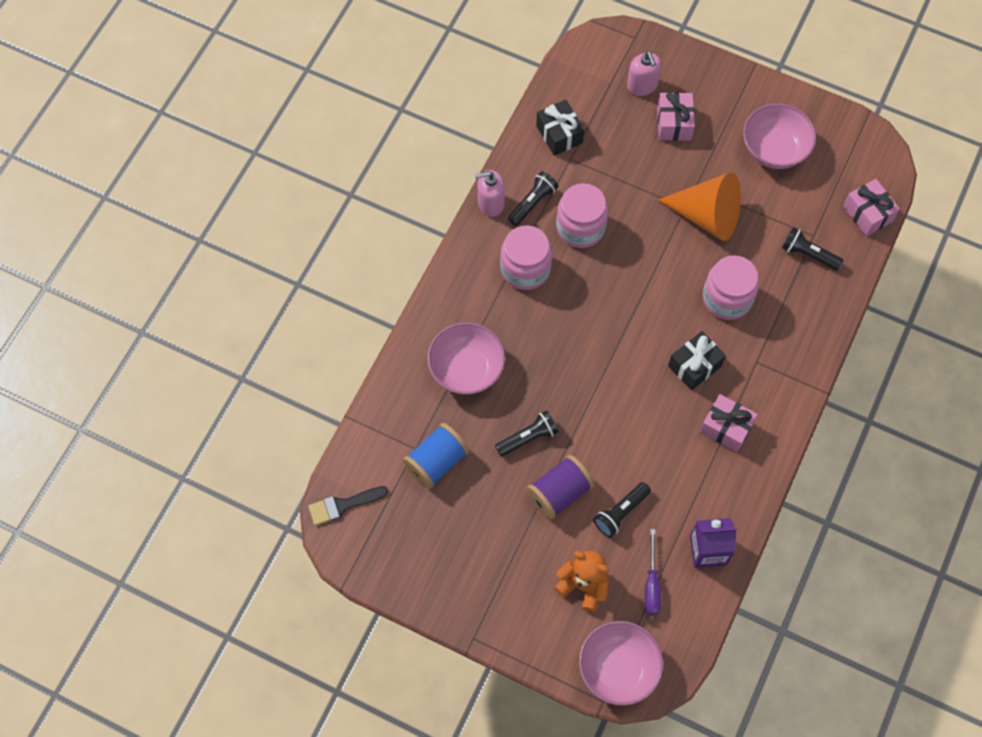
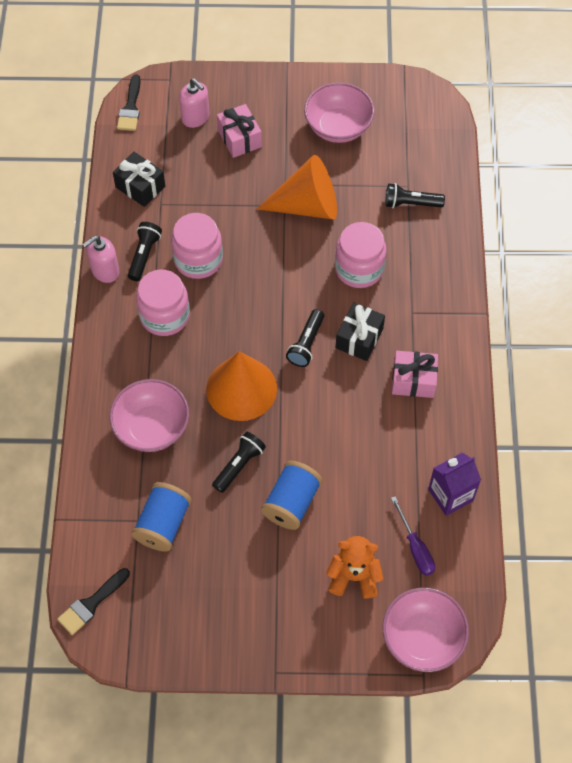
camera: 25 degrees left, 5 degrees down
(559, 493) = (291, 502): purple spool -> blue spool
(563, 367) = (241, 388): none -> orange cone
(585, 52) = (130, 108): none -> black brush
(621, 513) = (356, 496): black flashlight -> black flashlight (306, 344)
(867, 214) = (444, 150): pink gift -> none

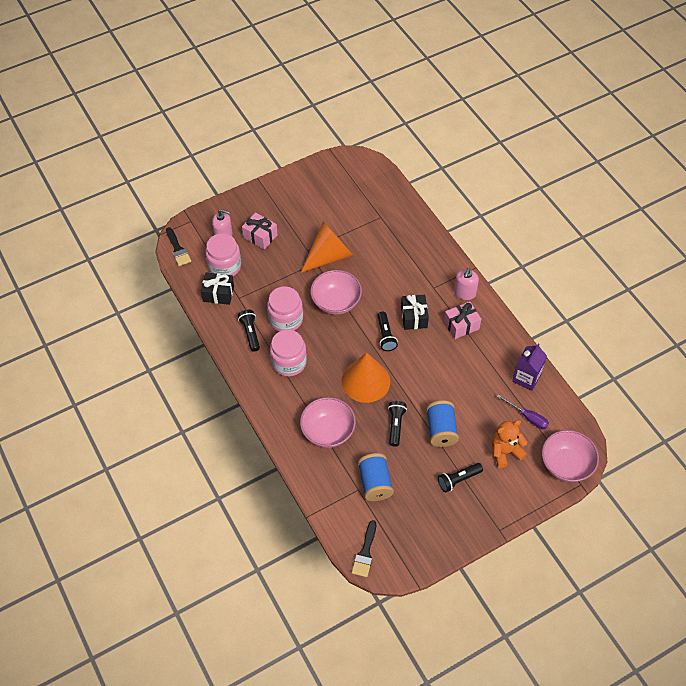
camera: 30 degrees left, 5 degrees down
(105, 271) = (232, 354): pink soap dispenser -> pink soap dispenser (464, 293)
(338, 127) = (315, 202): pink bowl -> pink bowl (336, 302)
(359, 269) = (386, 277): pink jar -> pink jar (225, 266)
(411, 203) = (389, 226): black flashlight -> black flashlight (458, 480)

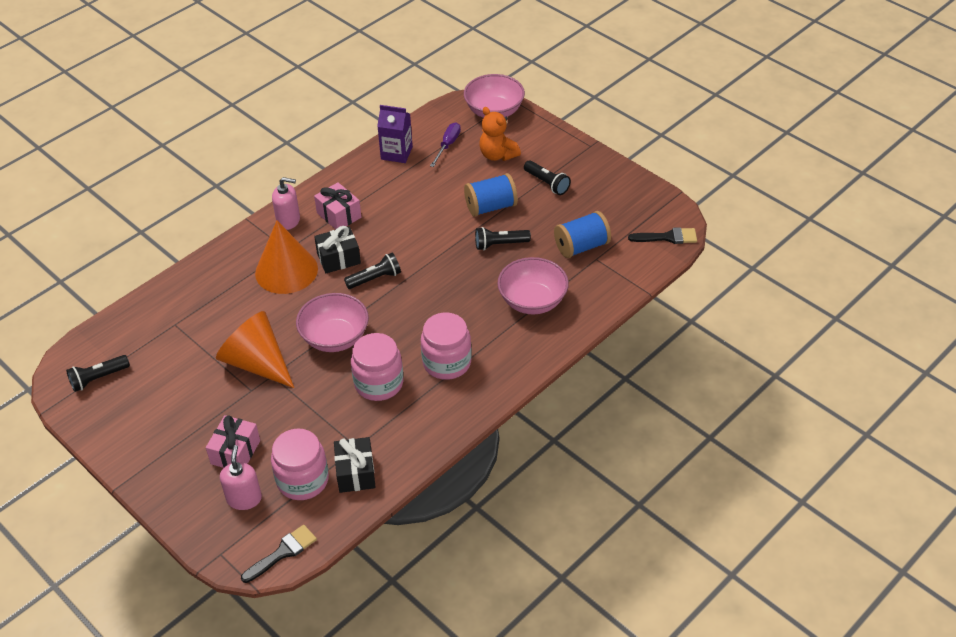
camera: 105 degrees left, 10 degrees down
(250, 333) = (413, 416): black flashlight -> black flashlight (98, 378)
(365, 381) = (448, 283): orange cone -> orange cone (286, 271)

